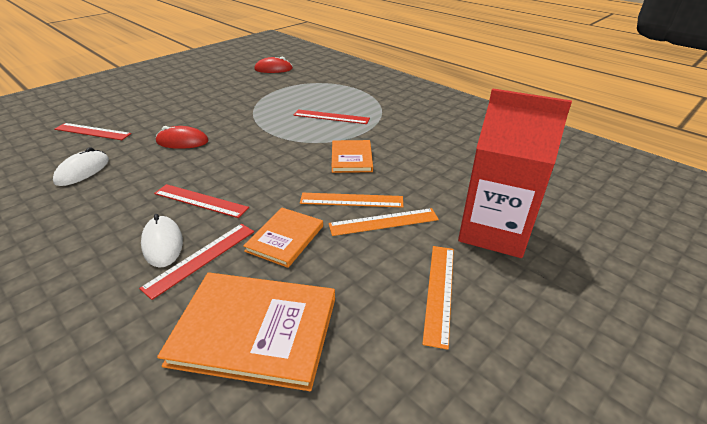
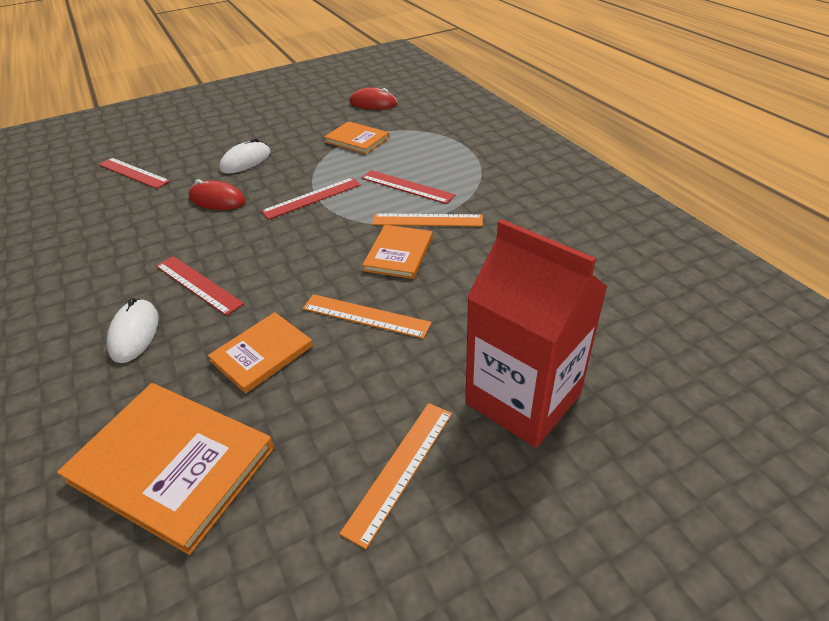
camera: 20 degrees right, 5 degrees up
(83, 171) = (101, 224): white mouse -> white mouse (246, 161)
(201, 258) = (163, 360): red ruler -> red ruler (312, 198)
(275, 92) = (357, 140): none -> orange book
(383, 222) = (387, 355): orange ruler -> orange ruler (427, 220)

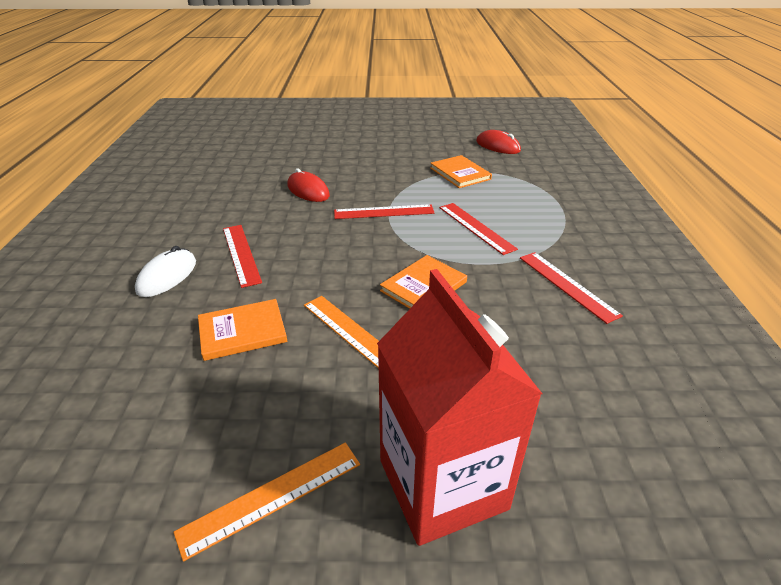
camera: 25 degrees right, 5 degrees down
(133, 173) = (264, 152): red ruler -> red ruler (567, 285)
(172, 464) = (105, 396): orange book -> none
(246, 161) = (353, 166): white mouse -> none
(427, 220) = (473, 264): orange ruler -> none

